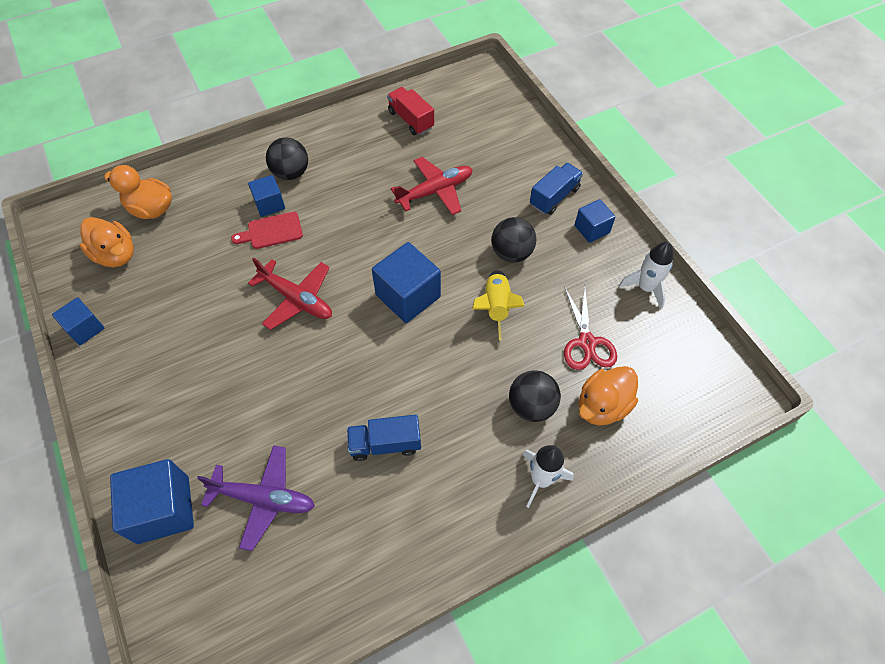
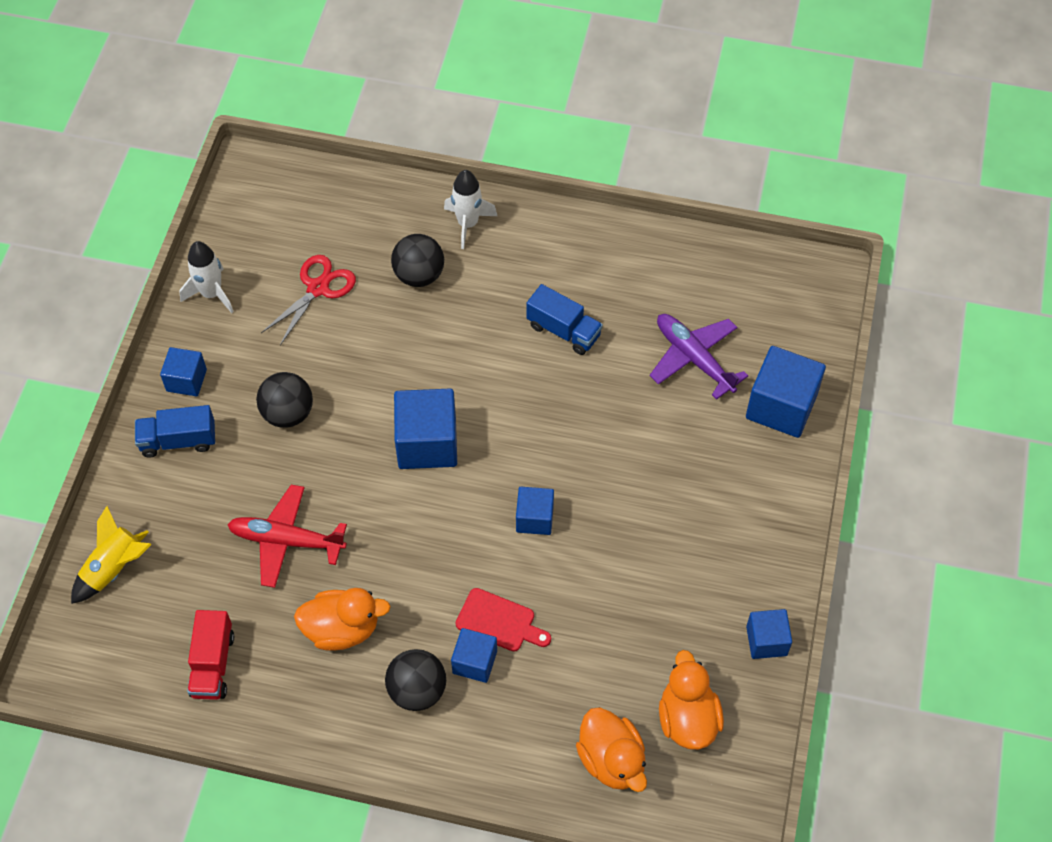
camera: 140 degrees left, 0 degrees up
(297, 299) = (534, 518): red plane -> blue cube
(496, 307) = (359, 373): yellow rocket -> yellow rocket (114, 568)
(602, 406) = (364, 236): orange duck -> orange duck (342, 629)

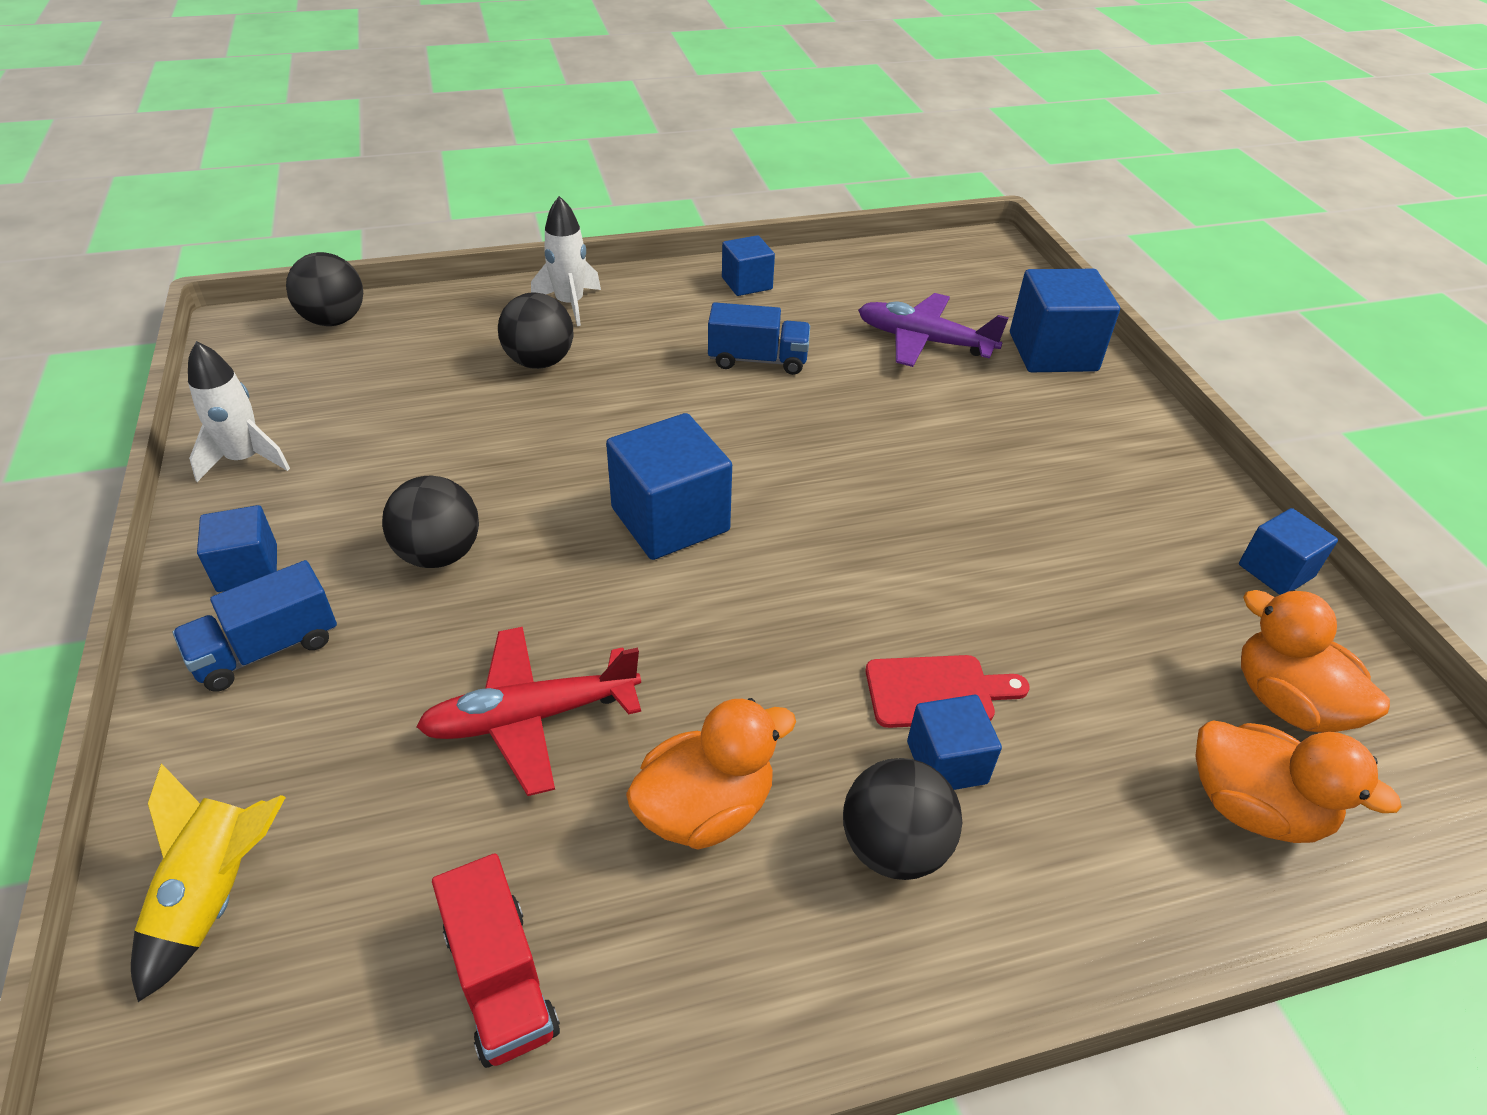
camera: 30 degrees left, 15 degrees down
(307, 182) = (334, 320): none -> black ball
(318, 288) = (407, 410): red scissors -> none
(534, 518) = (879, 550): blue cube -> blue cube (747, 283)

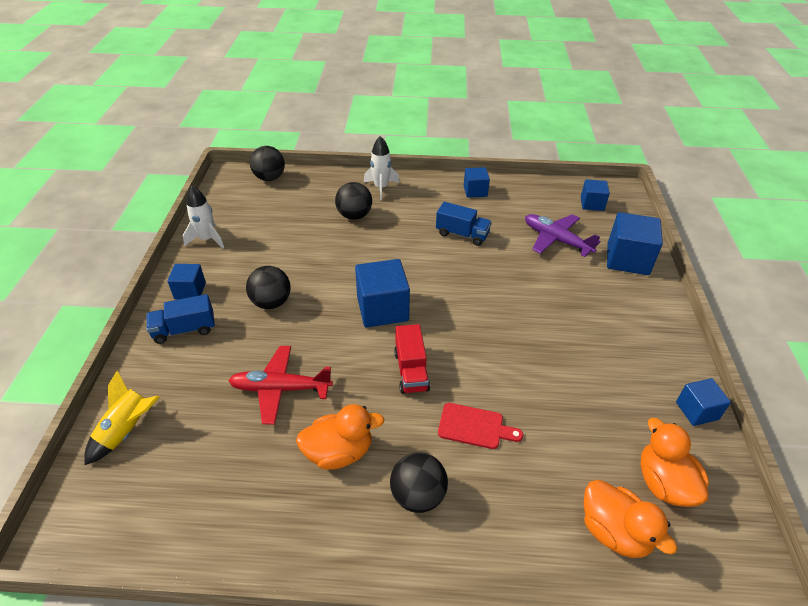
camera: 20 degrees right, 0 degrees up
(501, 980) = (222, 500): red truck -> red truck (411, 371)
(946, 762) = (463, 463): blue cube -> blue cube (592, 204)

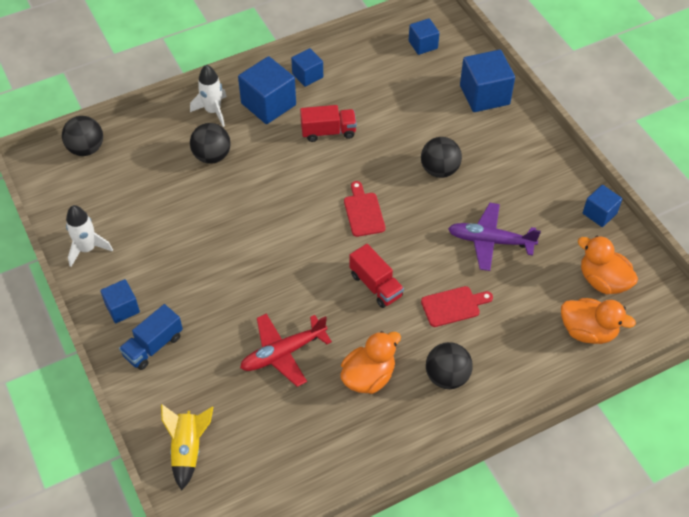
camera: 30 degrees left, 10 degrees up
(271, 302) = (209, 283): black ball -> black ball (439, 170)
(382, 309) = (312, 241): blue cube -> blue cube (268, 104)
(446, 305) = (363, 212): none -> red cutting board
(462, 234) = (328, 132): blue truck -> red truck
(556, 240) = (414, 100): purple plane -> purple plane (490, 241)

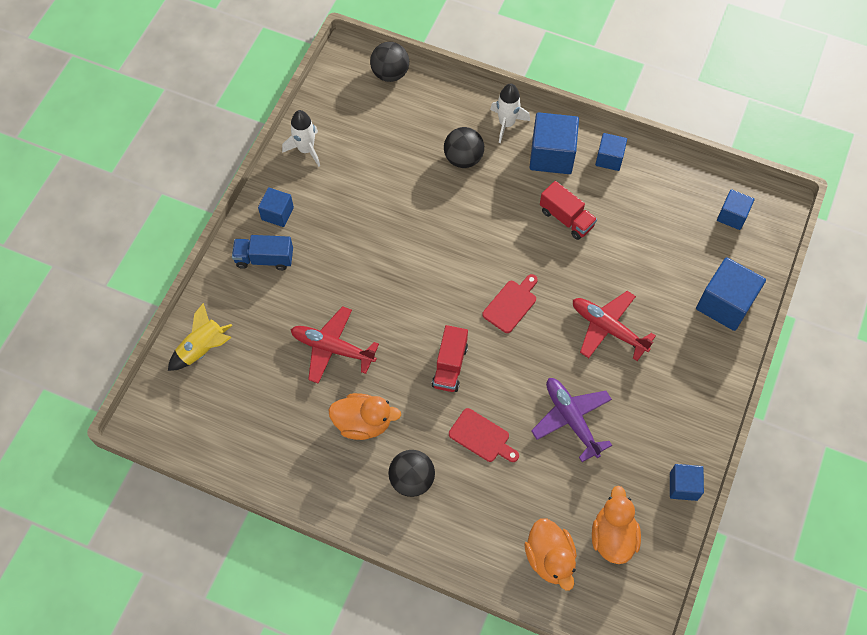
camera: 50 degrees right, 10 degrees up
(439, 170) = (608, 328): black ball -> red plane

